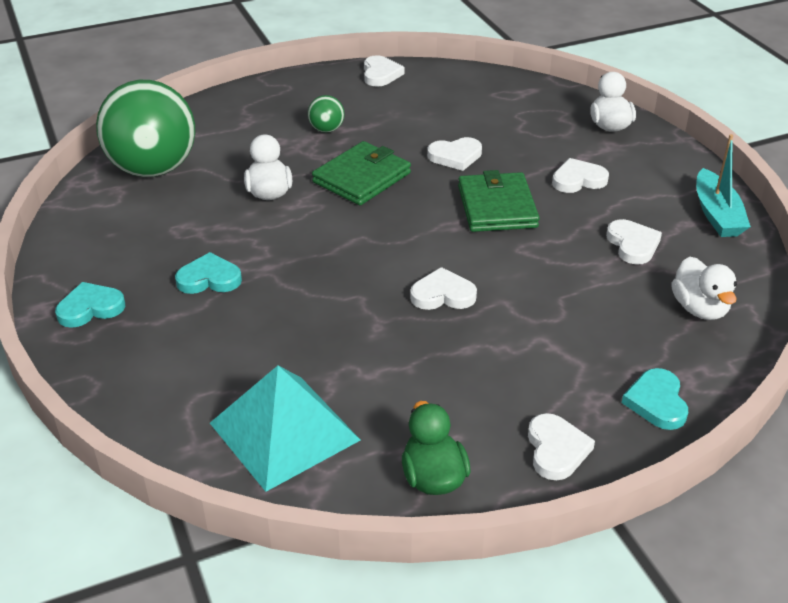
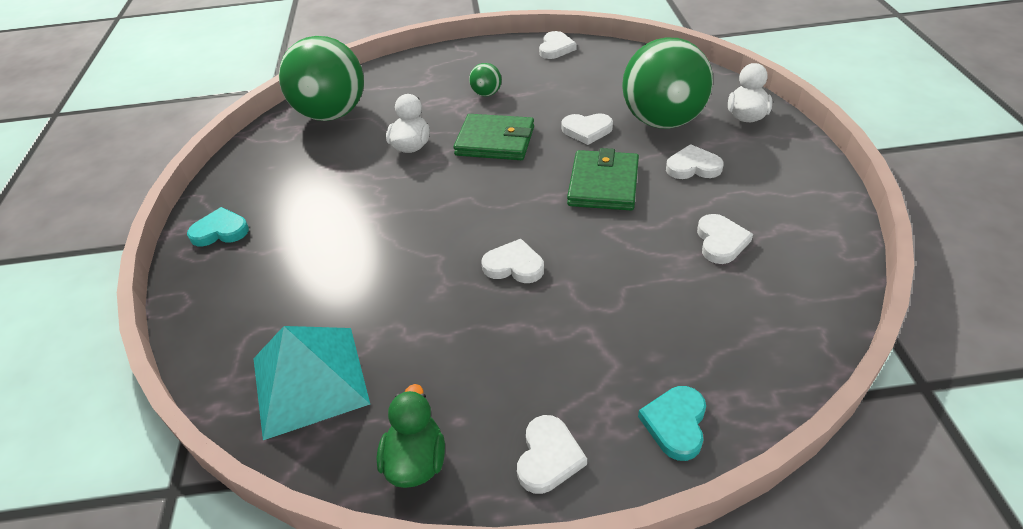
camera: 20 degrees right, 5 degrees up
(209, 279) = (324, 218): turquoise heart -> none
(361, 178) = (495, 141): green wallet -> green wallet turned 45 degrees clockwise
(529, 139) = (662, 121): none -> green ball
(699, 308) = (764, 323): white duck -> none
(716, 214) = (822, 221): turquoise boat -> none

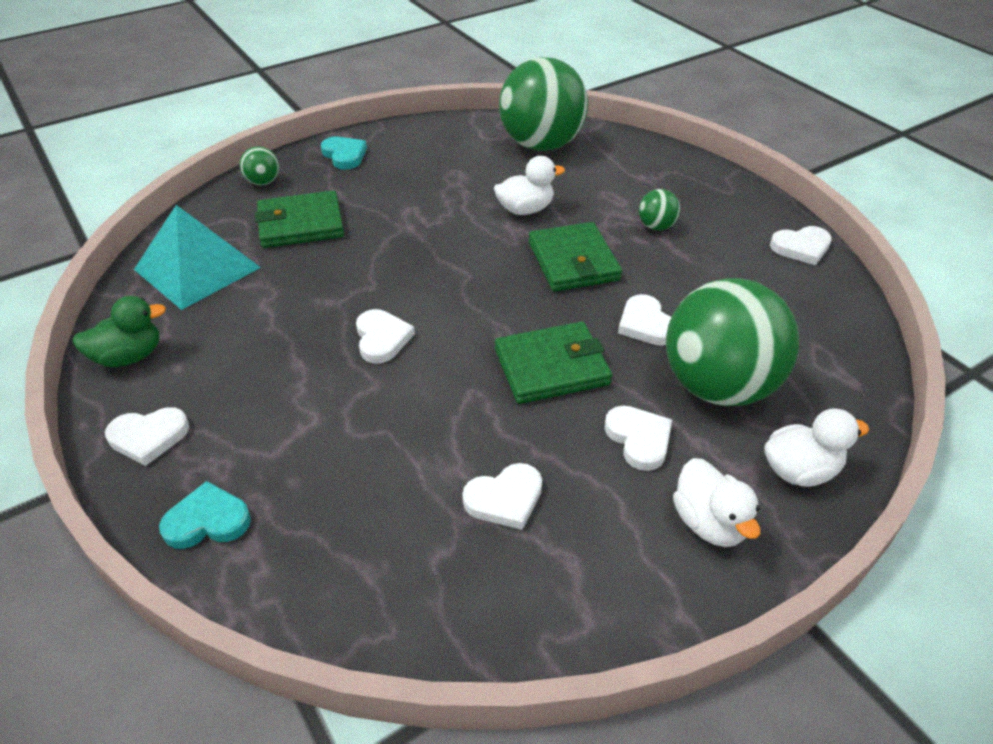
camera: 60 degrees right, 0 degrees up
(204, 300) = (263, 182): none -> green ball
(306, 285) = (301, 224): none -> green wallet
(773, 161) = (709, 523): none -> white duck

